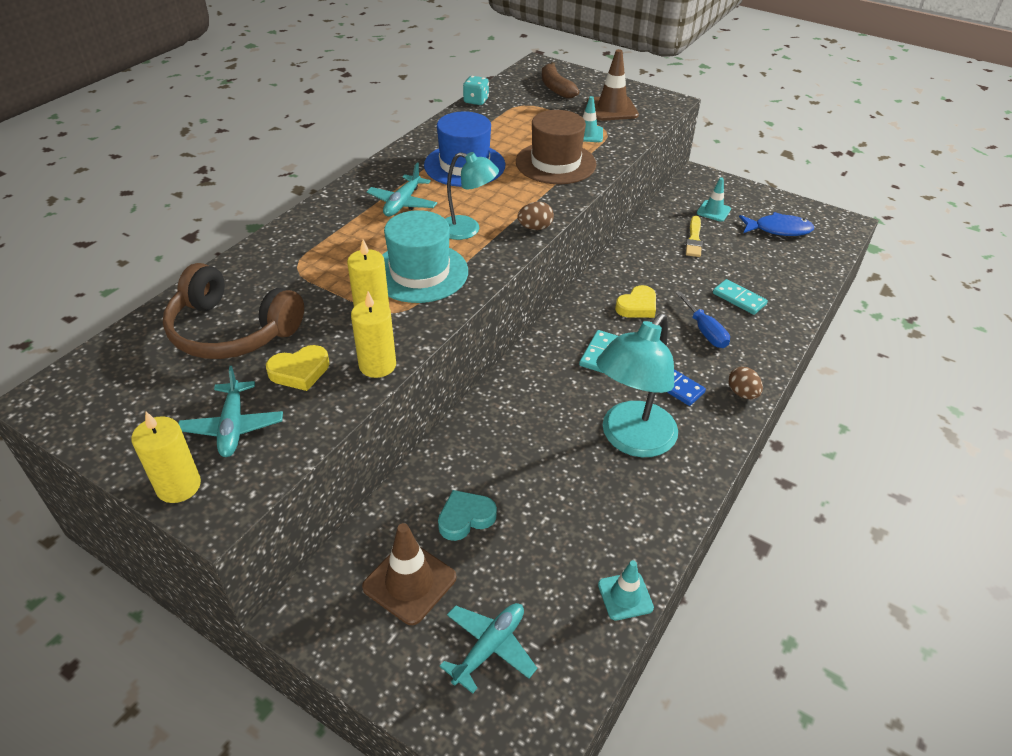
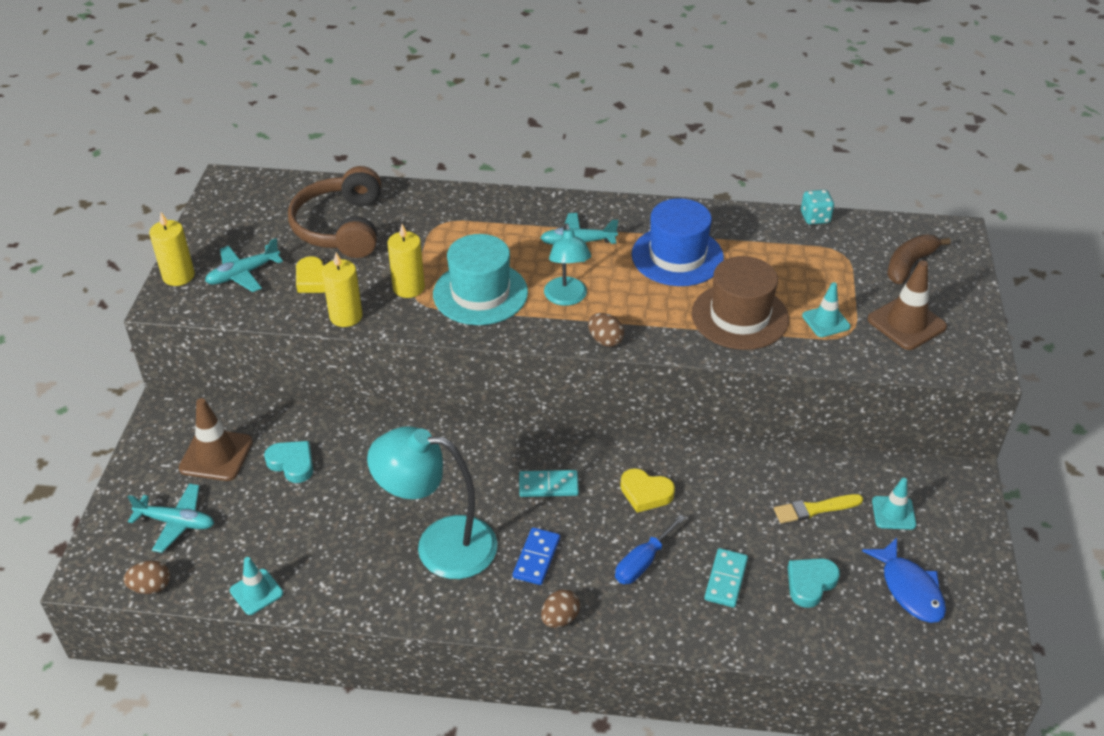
camera: 65 degrees right, 0 degrees up
(574, 697) = (151, 587): none -> brown egg
(758, 265) = (810, 583): none -> turquoise heart

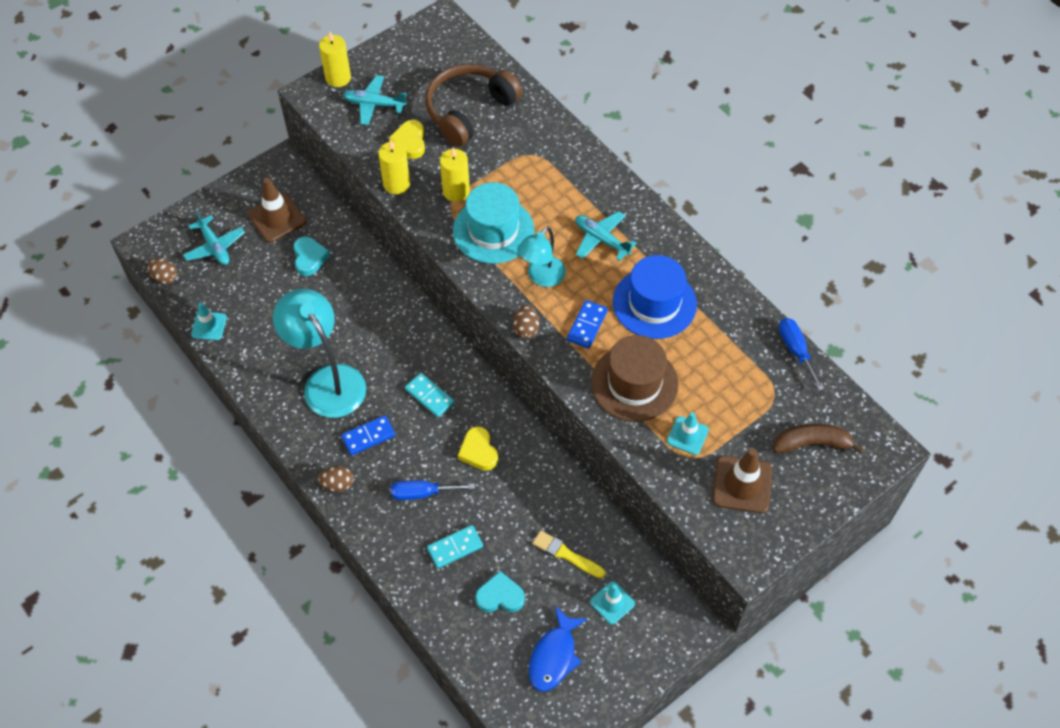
camera: 45 degrees right, 15 degrees up
(649, 305) = (587, 325): none -> blue domino
(815, 218) = (796, 350): turquoise dice -> blue screwdriver

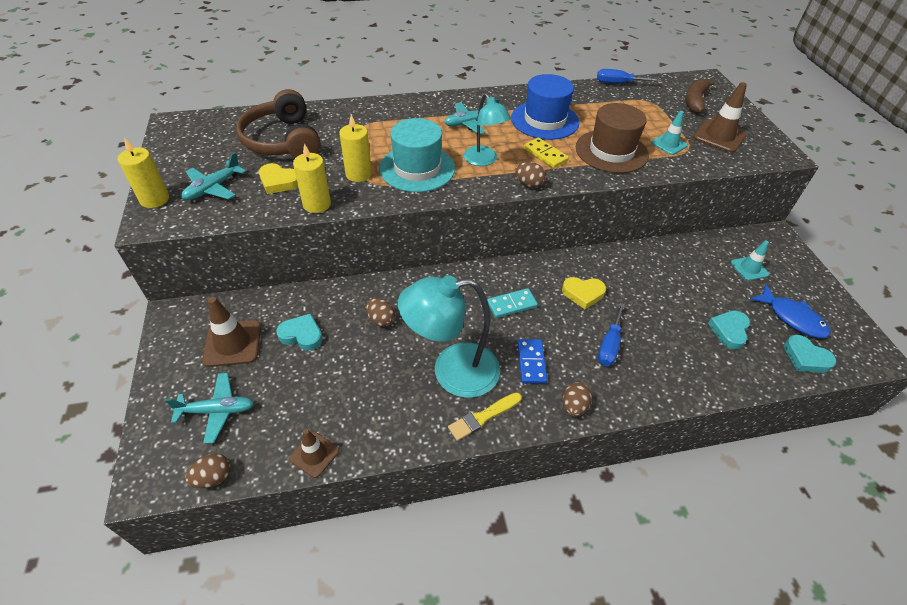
camera: 65 degrees left, 10 degrees down
(209, 326) = (314, 454): turquoise traffic cone -> brown traffic cone
(355, 304) = (381, 320): none -> brown egg
(455, 547) = (673, 343): turquoise domino -> none
(500, 674) = (805, 357): none -> turquoise heart
(566, 554) = (699, 278): yellow brush -> yellow brush (483, 417)
(587, 325) = (545, 154): blue domino -> yellow domino

